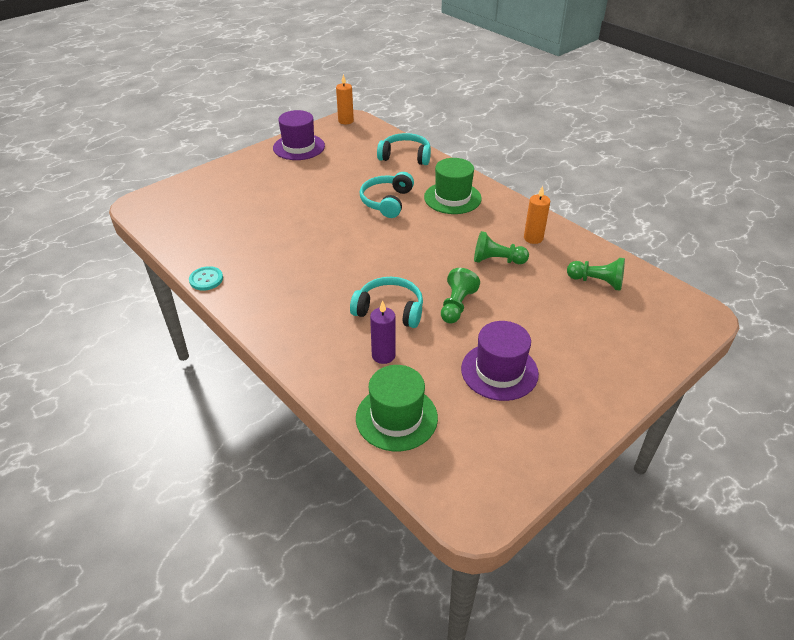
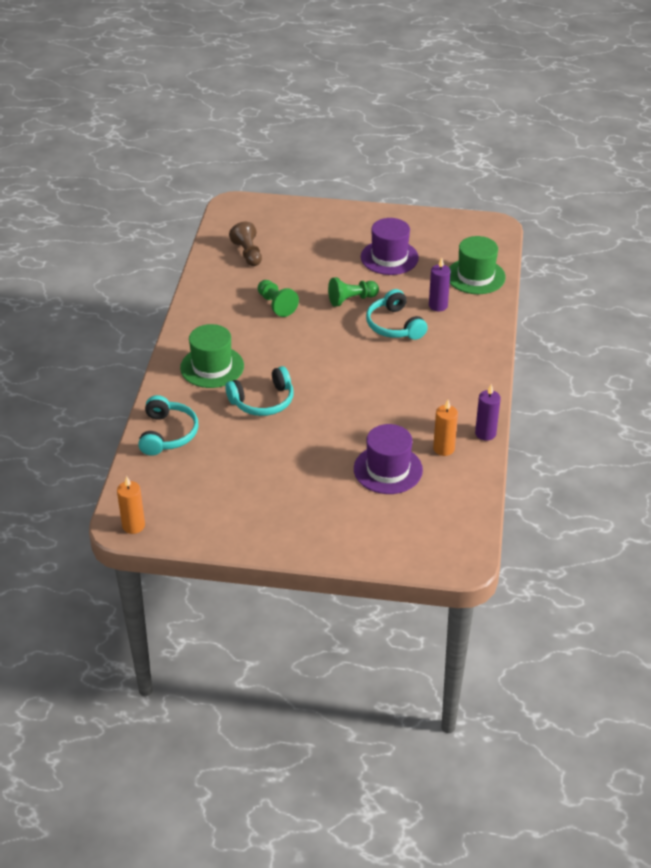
camera: 130 degrees left, 0 degrees up
(206, 279) = (485, 433): turquoise button -> purple candle
(299, 147) = (232, 523): purple hat -> purple hat (388, 469)
(405, 156) = (167, 434): turquoise headphones -> turquoise headphones turned 150 degrees counterclockwise
(533, 238) = (224, 300): orange candle -> orange candle (443, 449)
(596, 282) = (248, 253): green pawn -> brown pawn

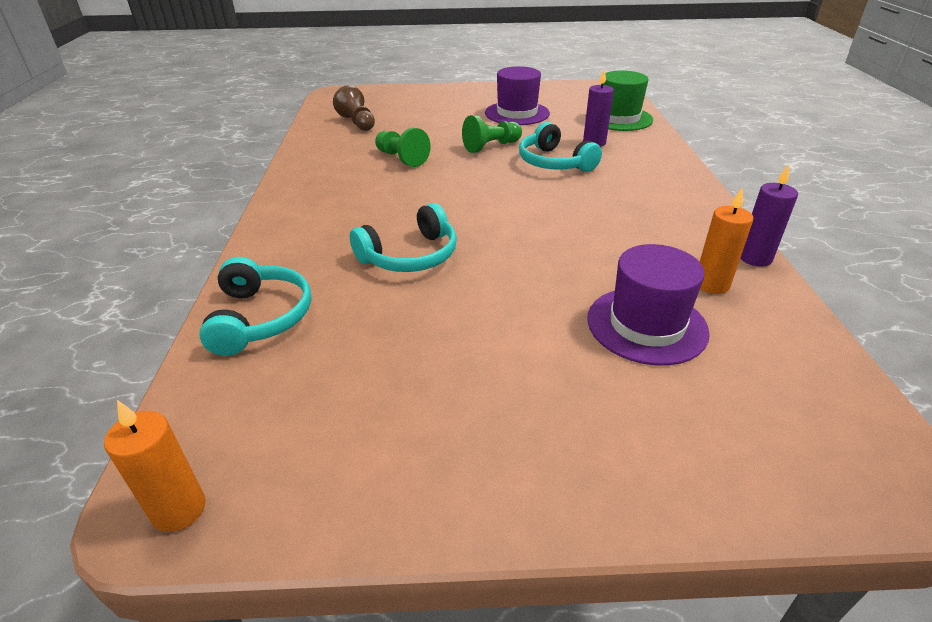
camera: 10 degrees left, 5 degrees down
(212, 367) = (327, 224): green hat -> none

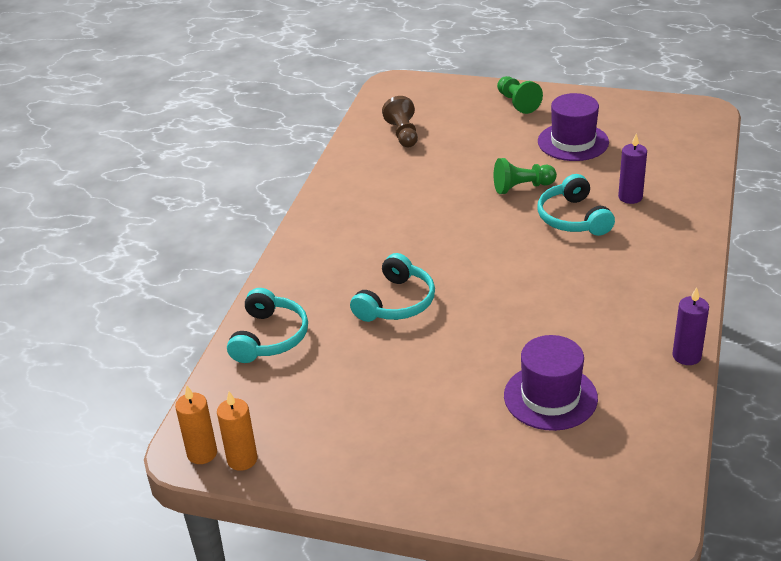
camera: 20 degrees right, 0 degrees up
(401, 158) = (429, 190): green pawn -> green pawn (517, 103)
(410, 256) = (396, 302): turquoise headphones -> turquoise headphones turned 45 degrees counterclockwise
(618, 118) = (679, 165): green hat -> none
(711, 284) = (628, 373): orange candle -> orange candle (242, 459)

